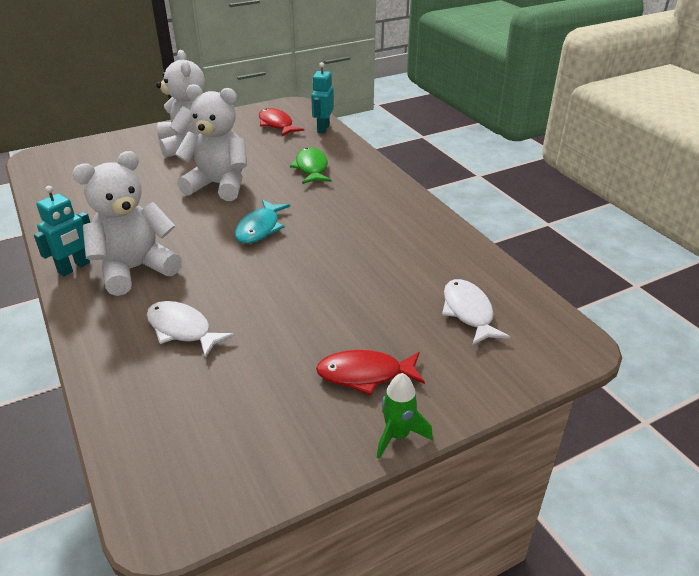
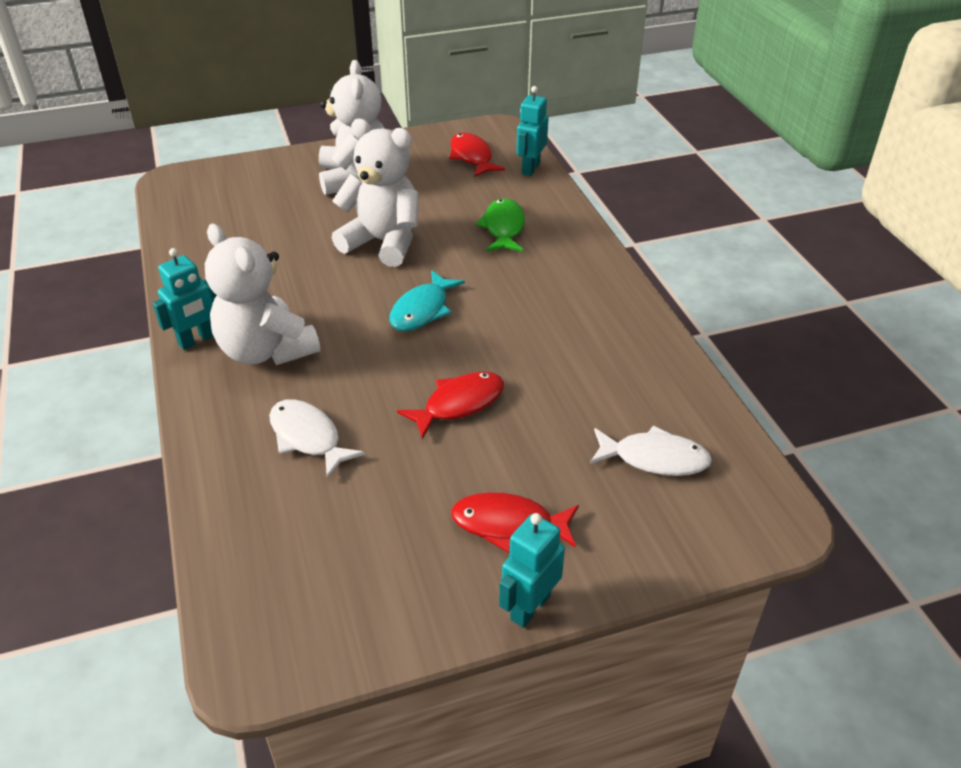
camera: 10 degrees right, 5 degrees up
(135, 269) = (266, 350): white teddy bear -> white teddy bear turned 105 degrees counterclockwise
(304, 291) = (459, 404): none -> red fish
(398, 435) = (529, 607): green rocket -> turquoise robot
(468, 312) = (654, 458): white fish -> white fish turned 105 degrees clockwise

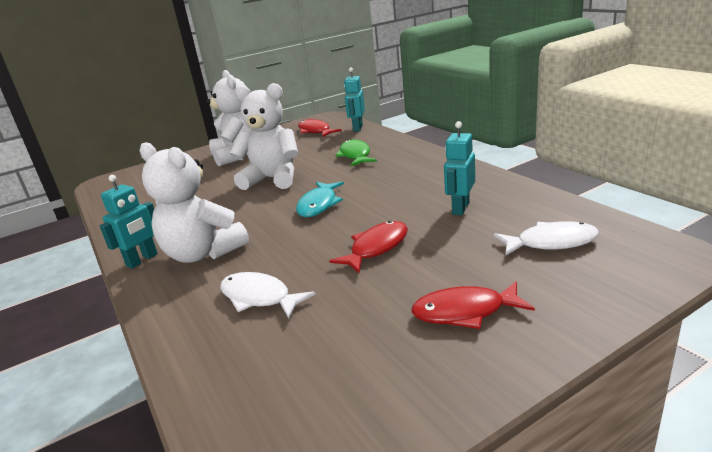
camera: 10 degrees left, 15 degrees down
(529, 607) = (524, 366): turquoise robot -> turquoise robot (460, 208)

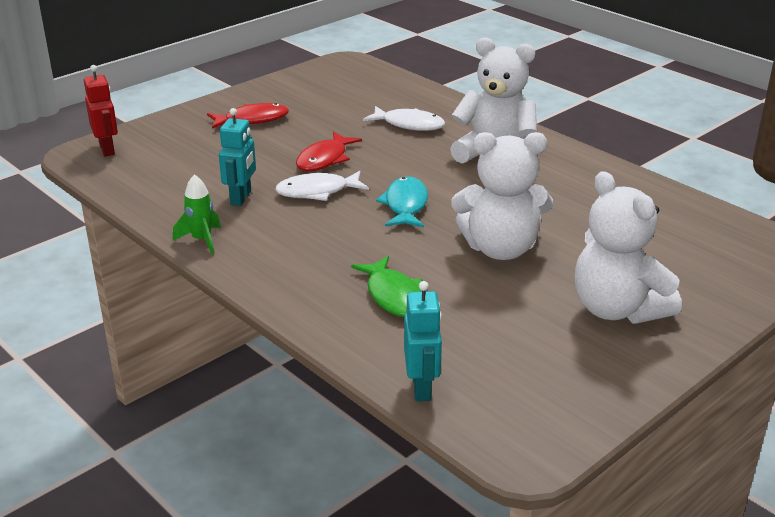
camera: 165 degrees right, 5 degrees up
(142, 260) = (552, 148): turquoise robot -> none
(315, 131) = (513, 384): red fish -> none
(485, 177) = (202, 240): none -> green rocket
(551, 242) = (169, 163): white fish -> white fish (317, 192)
(646, 262) = (107, 149): none -> red robot

